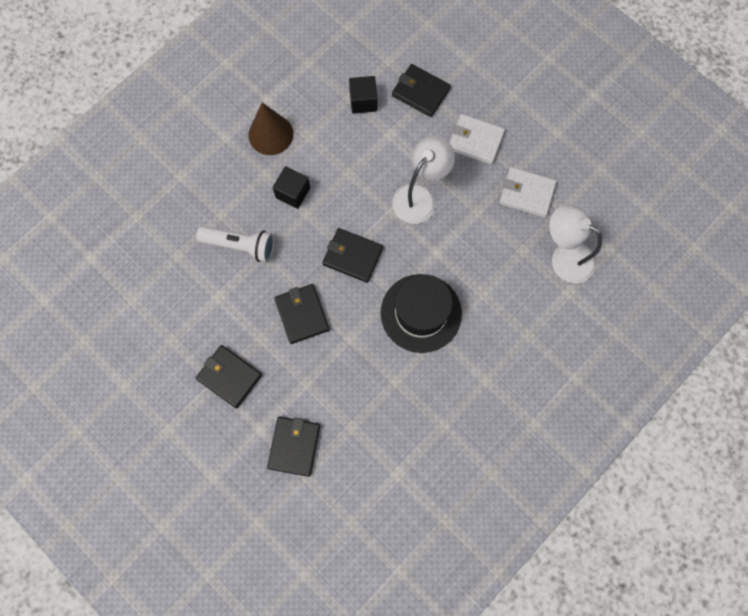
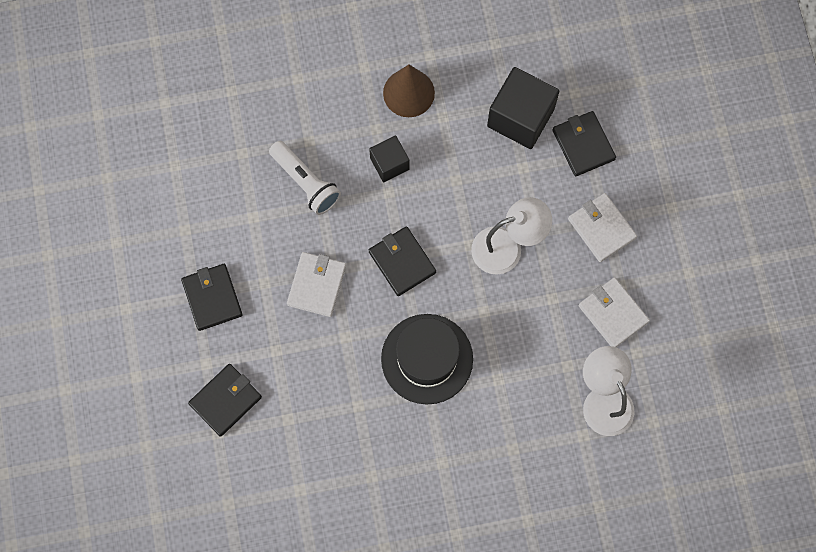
camera: 35 degrees right, 0 degrees up
(302, 314) = (317, 285): black wallet -> white wallet
(363, 101) = (520, 117): black cube -> black cube, size x1.72

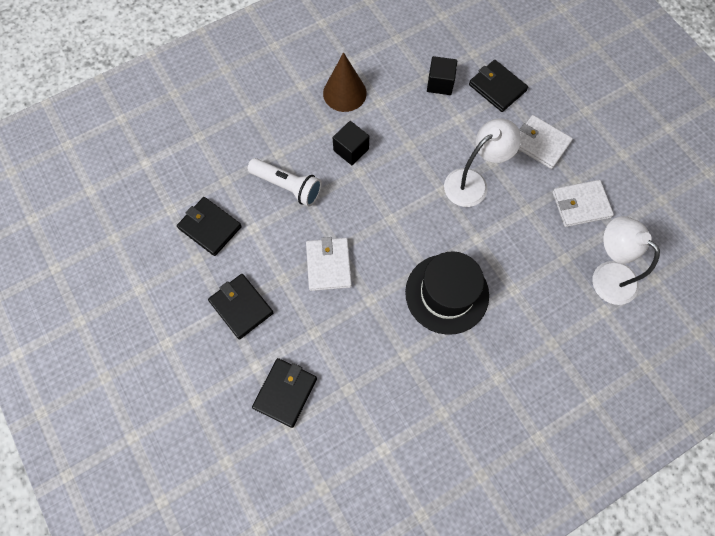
camera: 20 degrees left, 5 degrees down
(402, 262) = (393, 222): black wallet -> black wallet (210, 227)
(520, 117) = (440, 83): black cube -> black cube, size x0.58
(613, 313) = (580, 205): white wallet -> white wallet turned 45 degrees counterclockwise

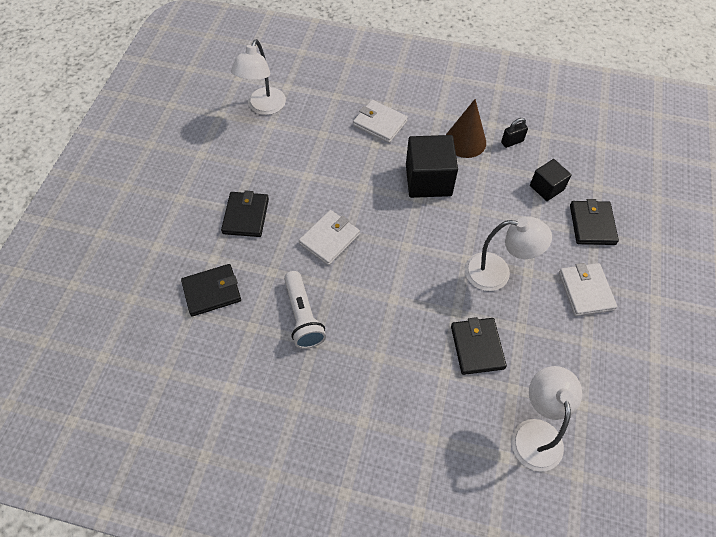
camera: 45 degrees right, 10 degrees down
(146, 199) = (263, 107): none -> white lamp
(210, 227) = (282, 154): black wallet -> black wallet (477, 347)
(287, 186) = (358, 168): white flashlight -> white flashlight (303, 316)
(351, 150) = (428, 180): black cube -> black cube, size x1.72
(379, 65) = (512, 142): none -> black padlock
(447, 293) = (390, 329): black hat -> none
(580, 205) = (572, 362): white wallet -> white wallet (380, 123)

